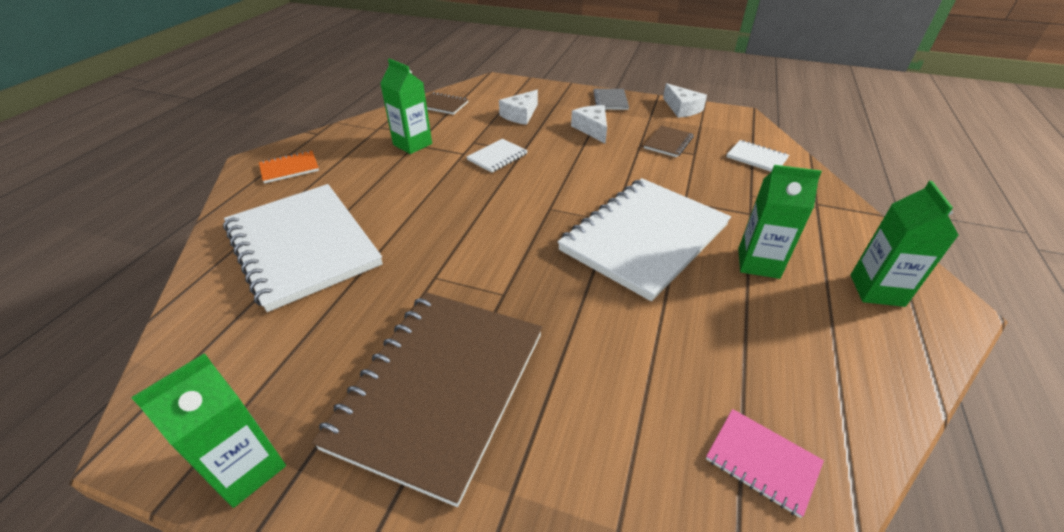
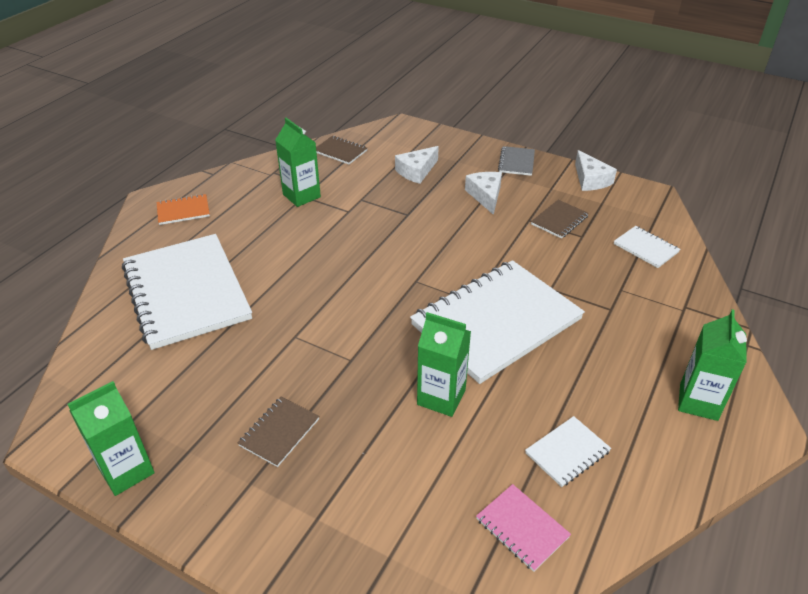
camera: 10 degrees right, 0 degrees up
(439, 388) = (279, 432): brown notebook -> brown notebook, size x0.42
(497, 157) = (380, 219): white notebook -> white notebook (567, 452)
(758, 263) = (596, 361): green carton -> green carton (441, 397)

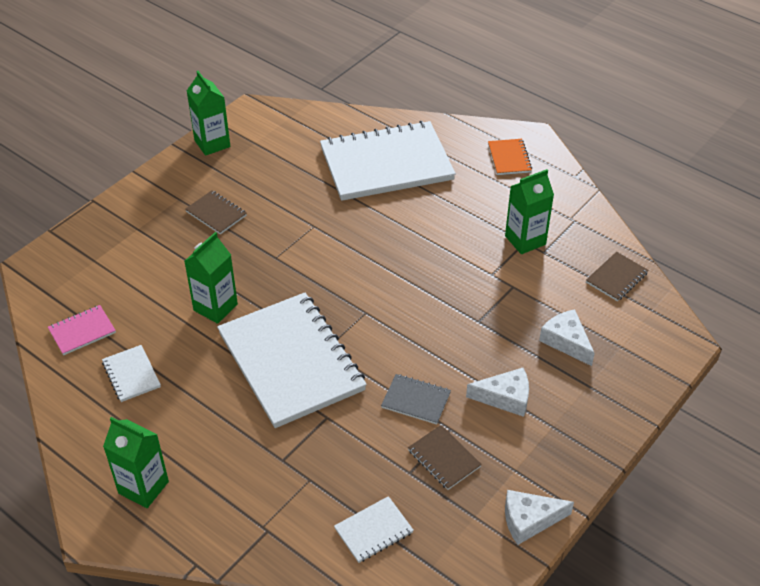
camera: 100 degrees right, 5 degrees up
(516, 162) = (580, 447): grey notebook -> grey notebook (416, 400)

